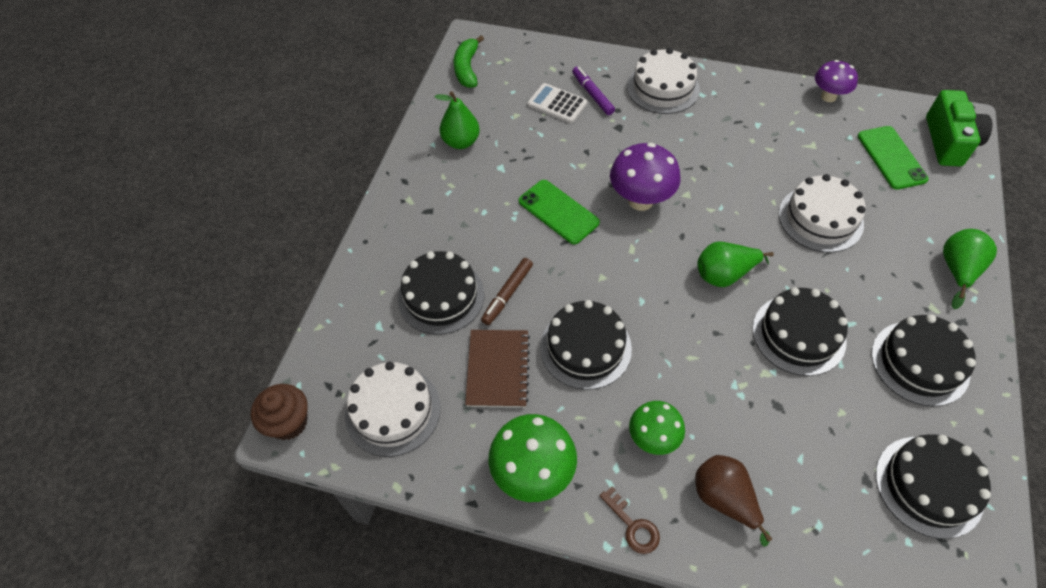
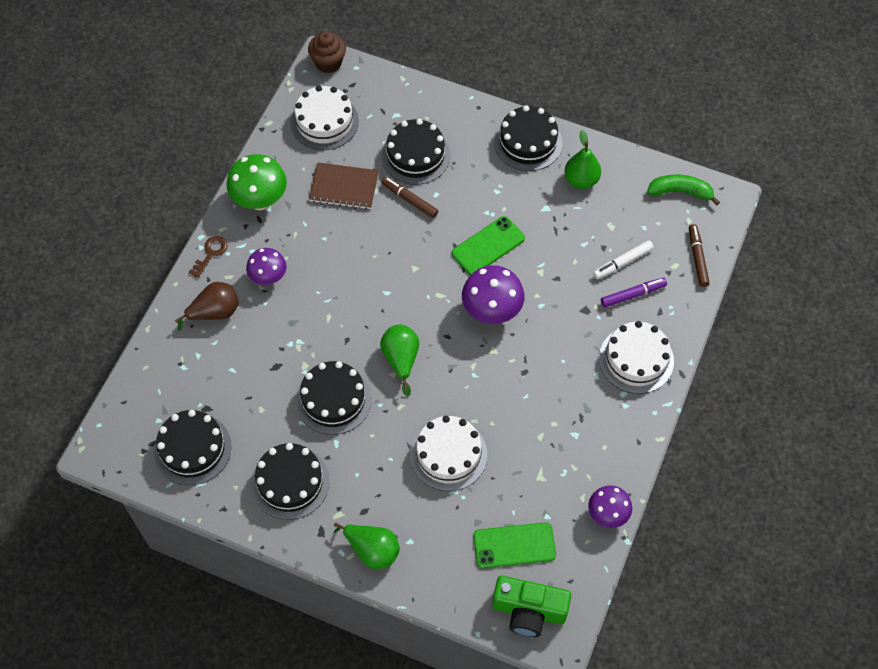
camera: 95 degrees right, 5 degrees up
(541, 54) = (697, 258): none -> brown marker
(557, 104) = (622, 262): white calculator -> white marker
(585, 347) = (351, 246): black cake -> black cake (528, 142)
(633, 525) = (210, 253): brown key -> brown key turned 150 degrees clockwise
(653, 438) = (268, 277): green mushroom -> purple mushroom

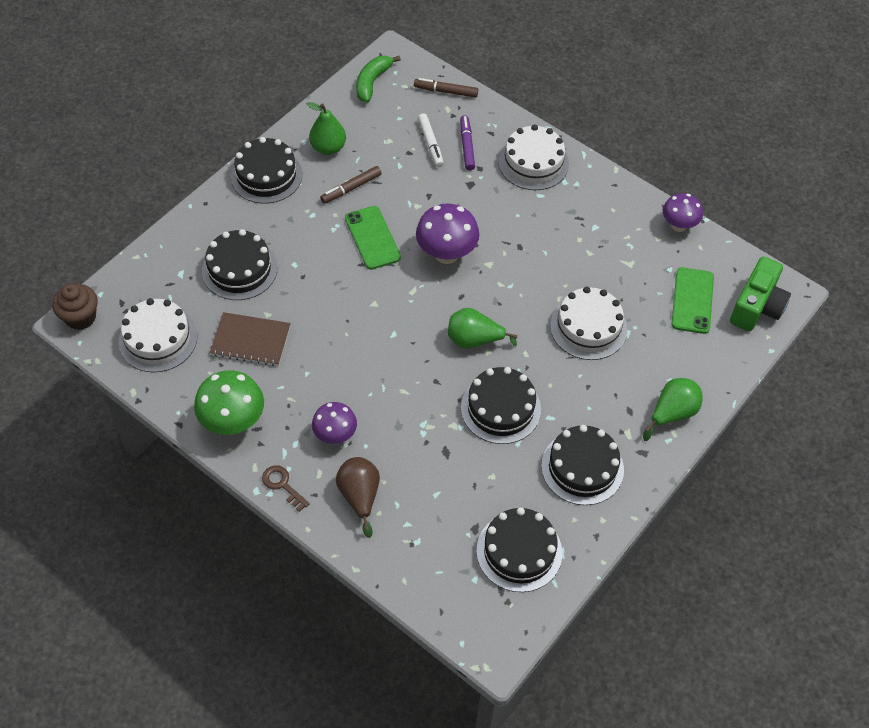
camera: 75 degrees left, 5 degrees down
(344, 187) = (251, 340): brown notebook -> brown notebook turned 75 degrees clockwise
(409, 200) = (291, 288): brown marker -> brown marker (351, 188)

